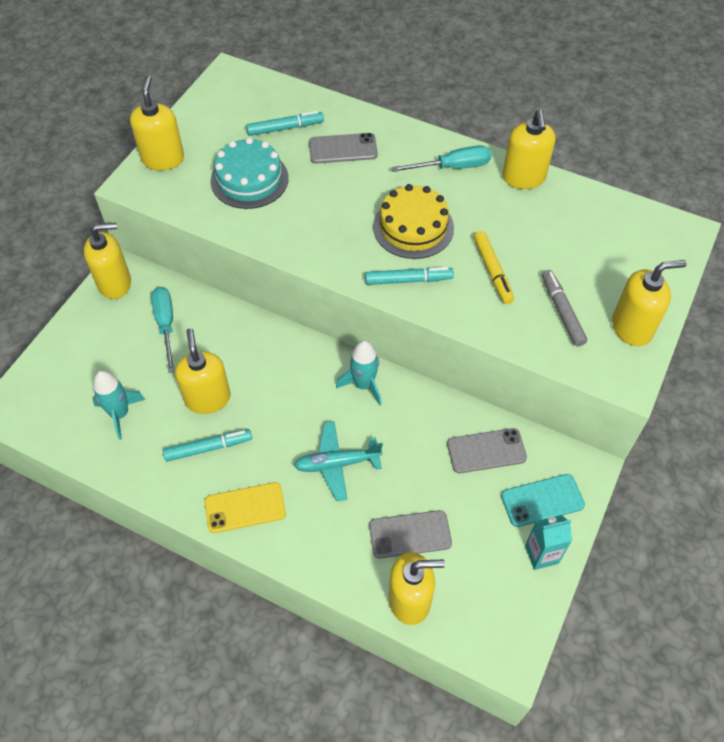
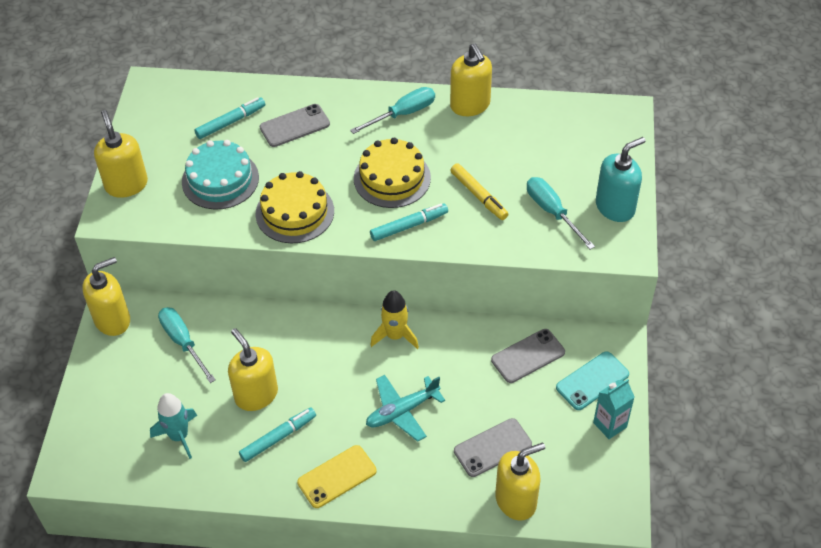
camera: 20 degrees left, 5 degrees down
(304, 232) = (295, 212): none -> yellow cake
(363, 385) = (395, 336): turquoise rocket -> yellow rocket
(562, 311) = (552, 212): grey marker -> turquoise screwdriver
(632, 327) = (615, 207): yellow soap dispenser -> turquoise soap dispenser

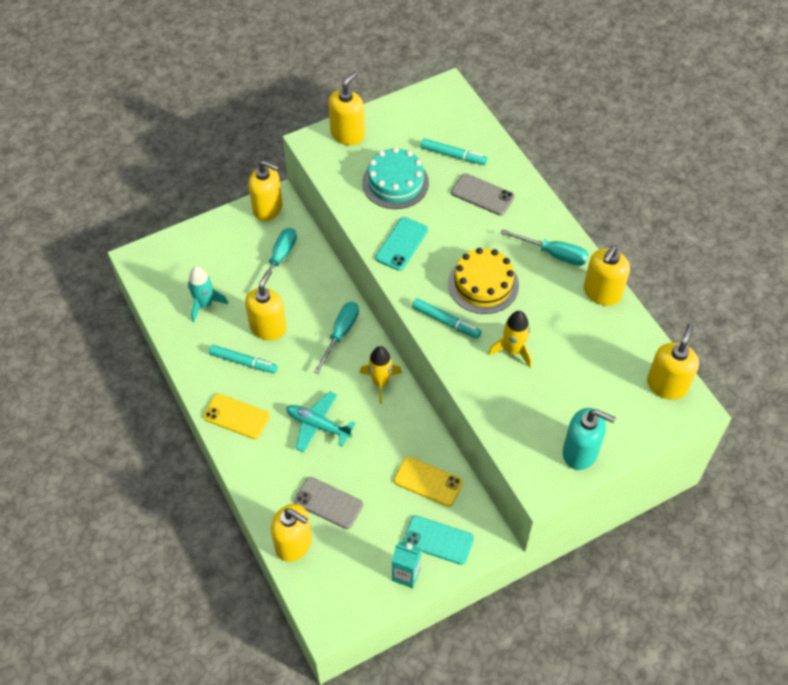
camera: 55 degrees right, 5 degrees up
(295, 212) = (401, 244): yellow cake -> turquoise phone
(478, 196) = (513, 350): yellow marker -> yellow rocket
(528, 356) = (428, 482): grey phone -> yellow phone
(552, 212) = (538, 409): turquoise screwdriver -> turquoise screwdriver (340, 334)
(593, 116) = (667, 385): none -> yellow soap dispenser

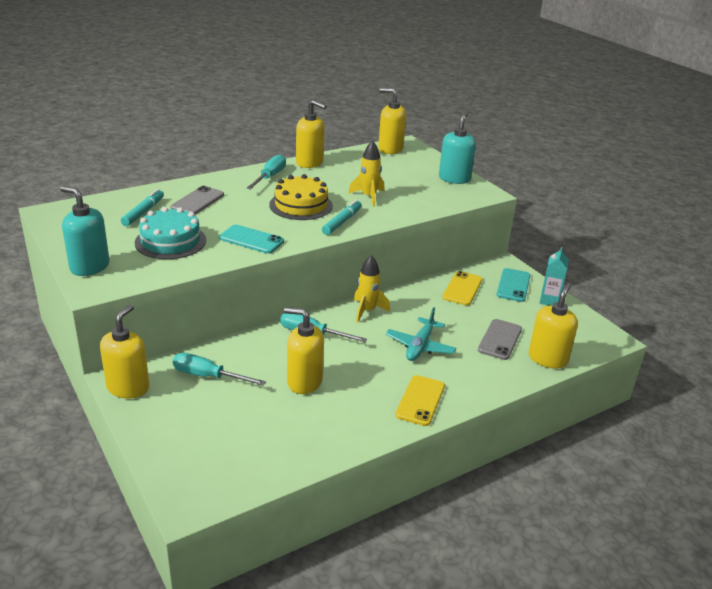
camera: 95 degrees left, 25 degrees down
(205, 304) = (269, 433): turquoise rocket -> none
(243, 362) = (351, 398): turquoise marker -> none
(347, 134) = (89, 267): yellow soap dispenser -> turquoise soap dispenser

